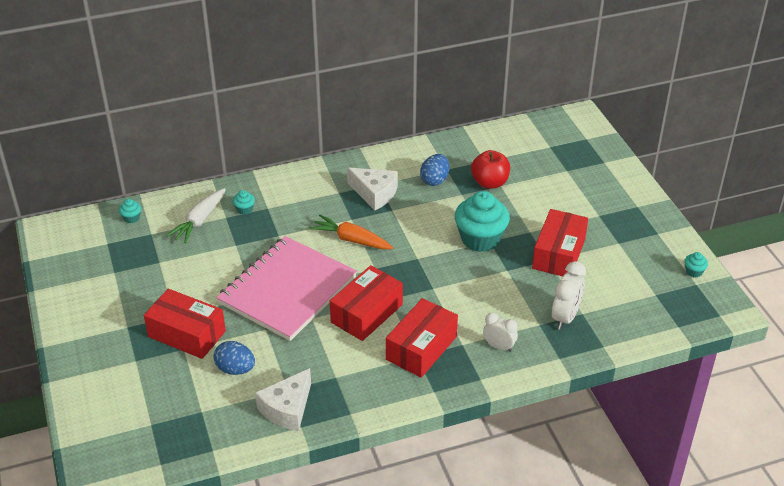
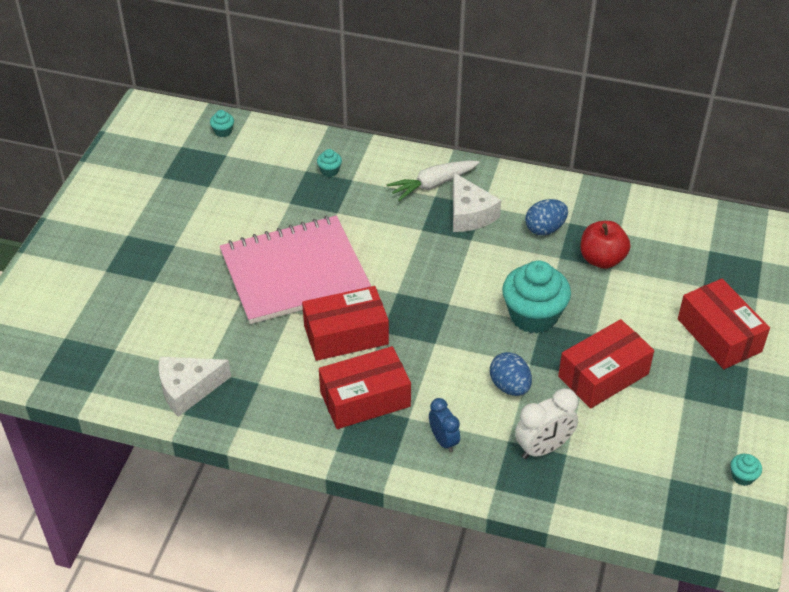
camera: 35 degrees right, 5 degrees up
(187, 334) = (169, 268): red box -> red box (719, 335)
(199, 221) = (279, 163): white carrot -> white carrot (433, 184)
(235, 369) = (179, 325): blue egg -> blue egg (509, 386)
(351, 240) = (401, 251): orange carrot -> none
(499, 346) = (443, 440): white clock -> blue clock

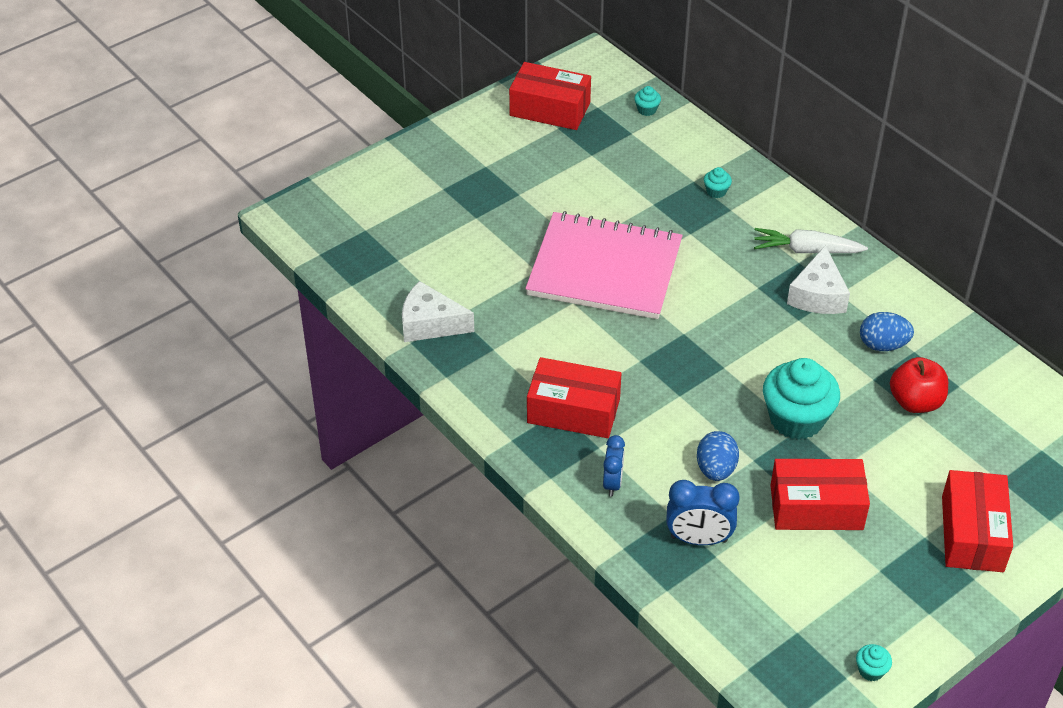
camera: 35 degrees right, 0 degrees up
(346, 335) = (604, 347): red box -> red box (550, 109)
(543, 448) = (698, 539): white clock -> blue clock

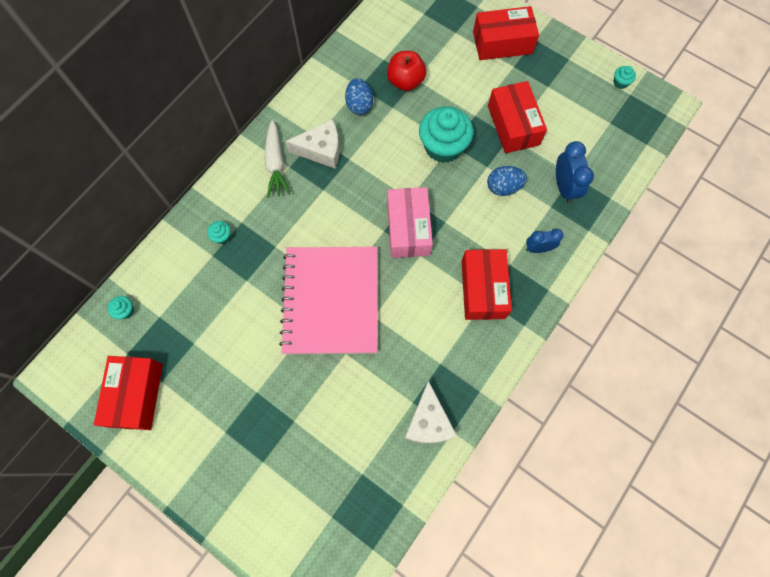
camera: 105 degrees left, 25 degrees up
(680, 357) = (408, 228): none -> pink box

